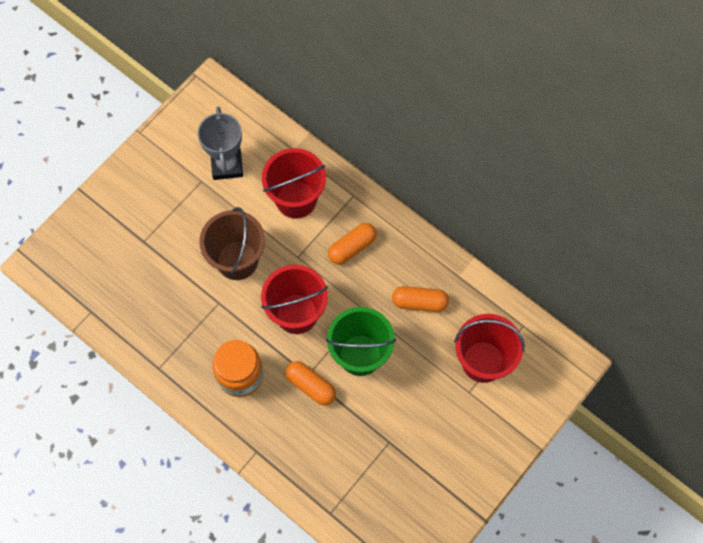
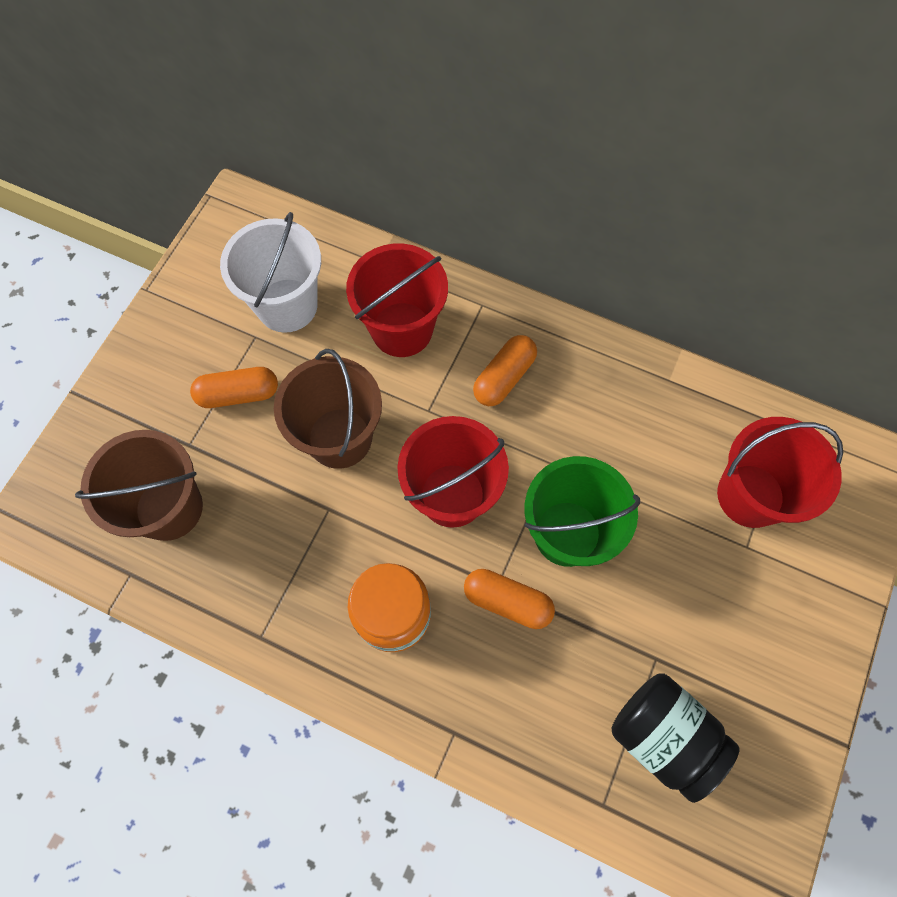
camera: 15 degrees left, 0 degrees up
(123, 277) = (169, 508): none -> brown bucket
(227, 165) = (287, 305): grey trophy -> white bucket
(378, 485) = (663, 736): none -> black jar
(419, 302) = (628, 432): orange capsule -> orange capsule (238, 394)

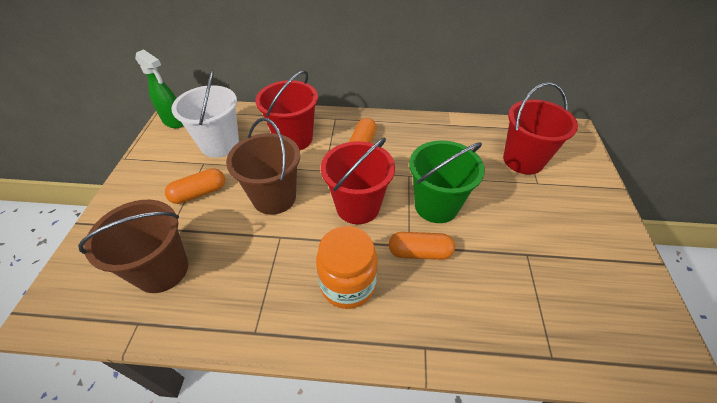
camera: 20 degrees left, 20 degrees down
(229, 232) = (174, 122): none -> green spray bottle
(663, 736) = (560, 297): black jar -> none

